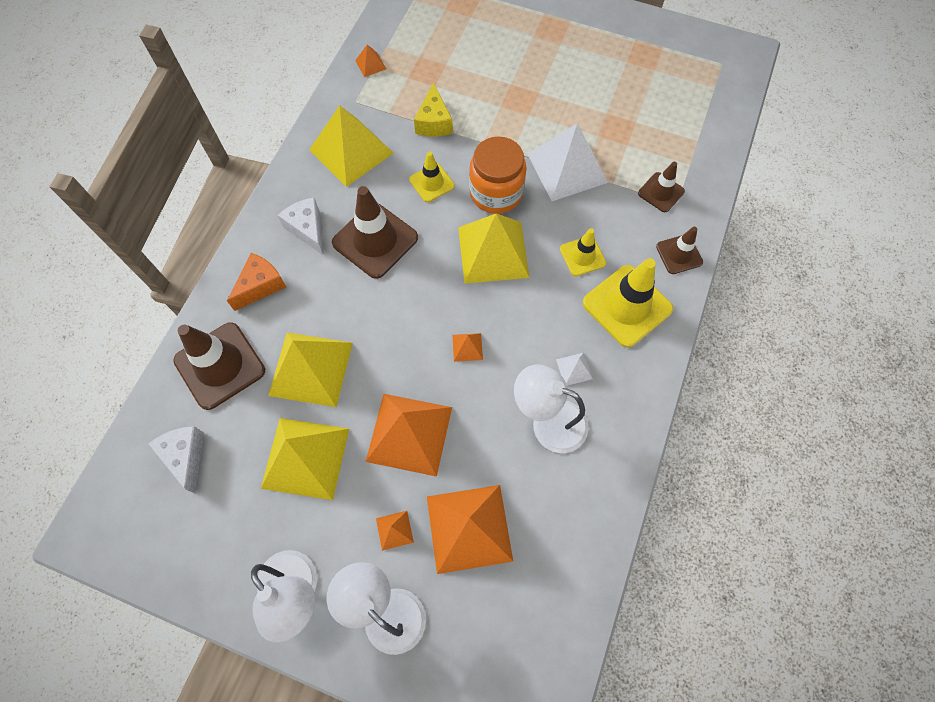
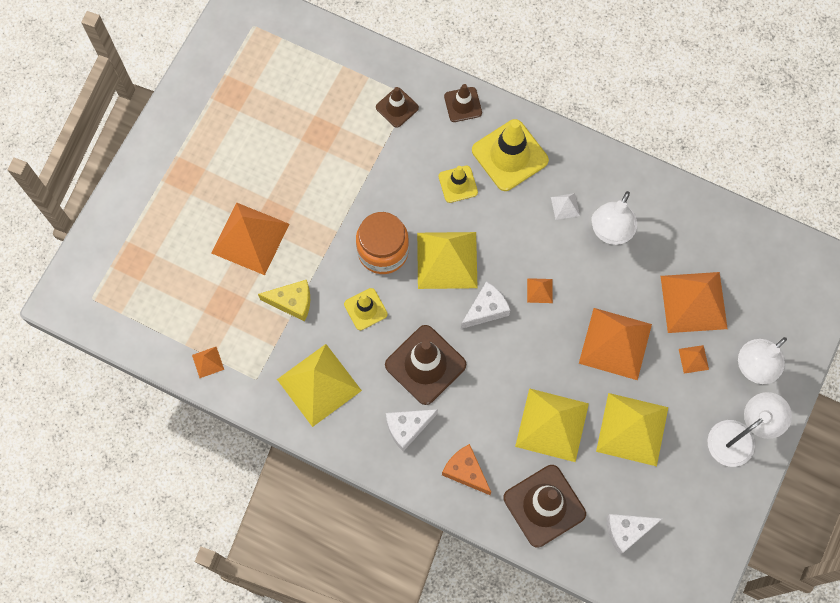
camera: 85 degrees left, 5 degrees up
(440, 293) = (486, 309): none -> white cheese
(495, 83) = (250, 238): none -> orange pyramid
(567, 168) = (361, 184): white pyramid -> none

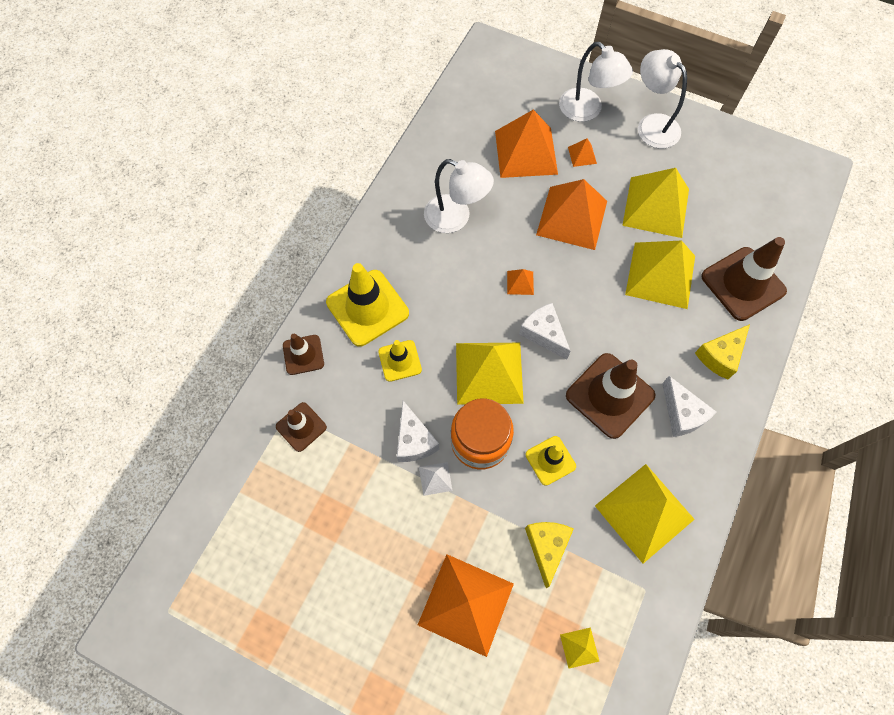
camera: 90 degrees left, 5 degrees down
(208, 362) = (630, 654): orange pyramid -> none
(214, 323) = (579, 647): none -> yellow pyramid
(465, 471) = (720, 356): orange cheese -> yellow cheese
(565, 206) = (427, 257): white pyramid -> white pyramid (435, 478)
(627, 531) = (754, 215): white cheese -> white cheese (414, 440)

